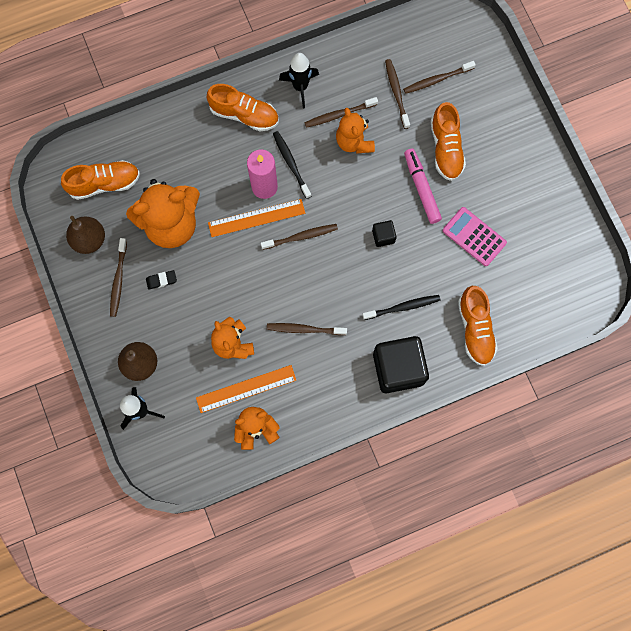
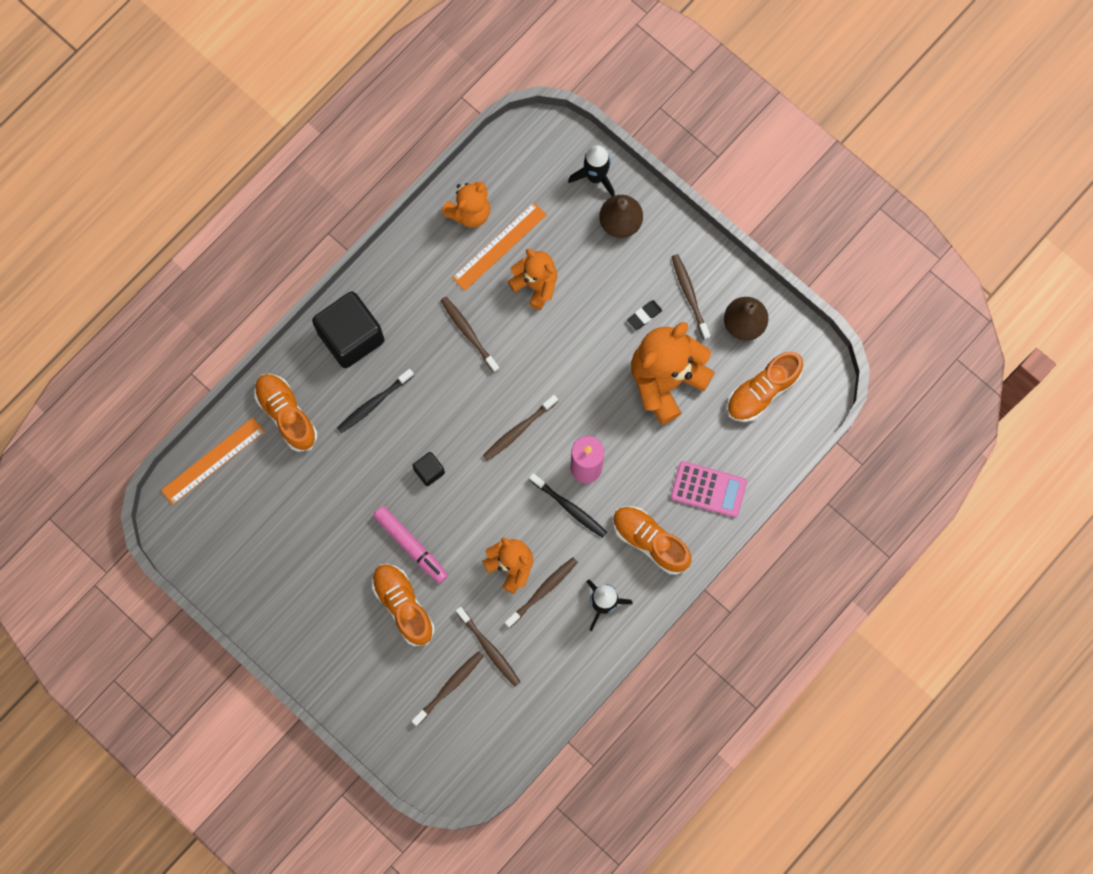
camera: 155 degrees right, 0 degrees up
(244, 114) = (650, 541): orange shoe -> orange shoe turned 45 degrees clockwise
(256, 218) = (577, 429): orange ruler -> orange ruler (213, 461)
(304, 329) = (468, 333): brown toothbrush -> brown toothbrush turned 105 degrees counterclockwise
(474, 237) = (329, 516): pink calculator -> pink calculator (708, 489)

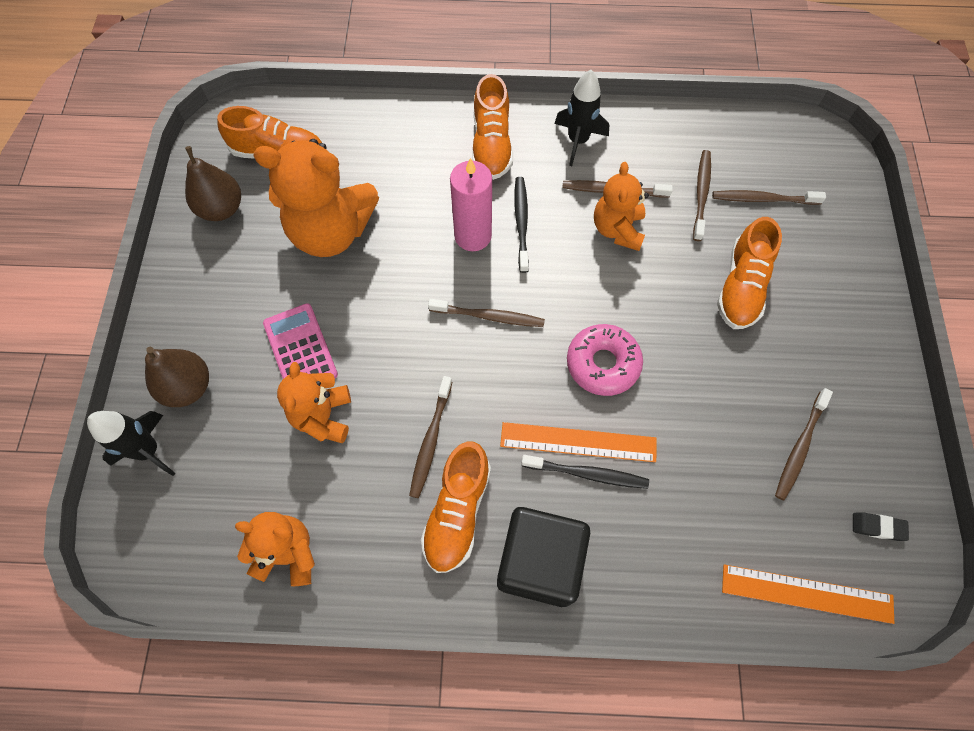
camera: 130 degrees left, 10 degrees down
(286, 414) = (684, 556): orange shoe -> orange shoe (457, 512)
(411, 546) = (685, 323): pink marker -> none
(429, 471) = (602, 364): black cube -> pink donut
(499, 246) = (306, 487): orange ruler -> orange ruler (578, 442)
(644, 316) = (278, 293): black eraser -> black eraser (878, 527)
(689, 295) = (226, 271): brown toothbrush -> brown toothbrush (799, 448)
(708, 489) = (406, 135): pink calculator -> pink calculator (300, 349)

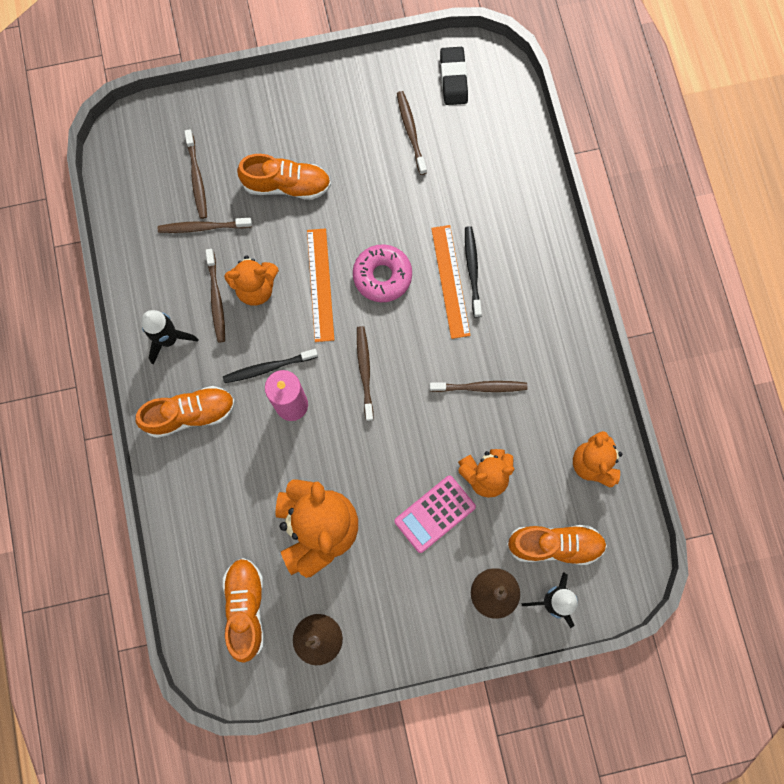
camera: 105 degrees left, 10 degrees up
(457, 512) = (527, 353): orange shoe -> orange shoe (554, 545)
(539, 562) = (544, 289): black cube -> none
(799, 448) = (411, 131): brown toothbrush -> brown toothbrush turned 120 degrees counterclockwise
(807, 593) = (511, 118): orange ruler -> orange ruler (320, 284)
(878, 527) = (453, 78): black eraser -> black eraser, size x1.66

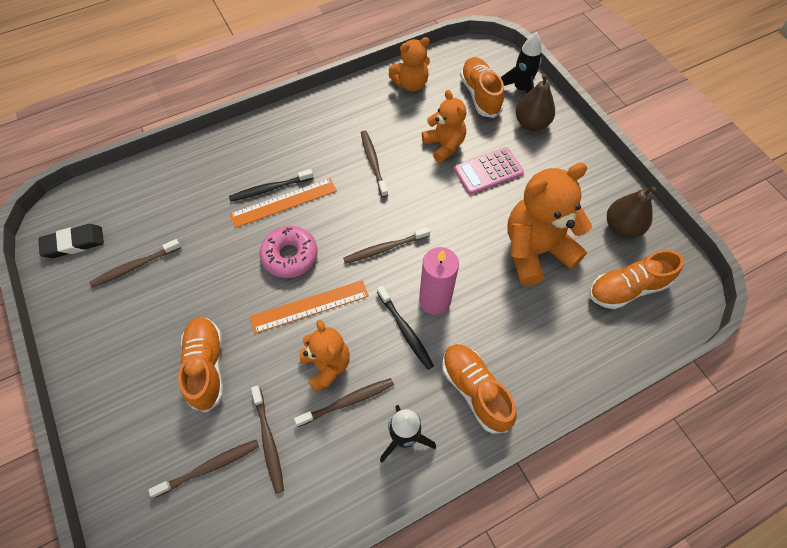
camera: 105 degrees left, 15 degrees down
(435, 514) = (488, 171): pink calculator -> pink calculator turned 120 degrees clockwise

